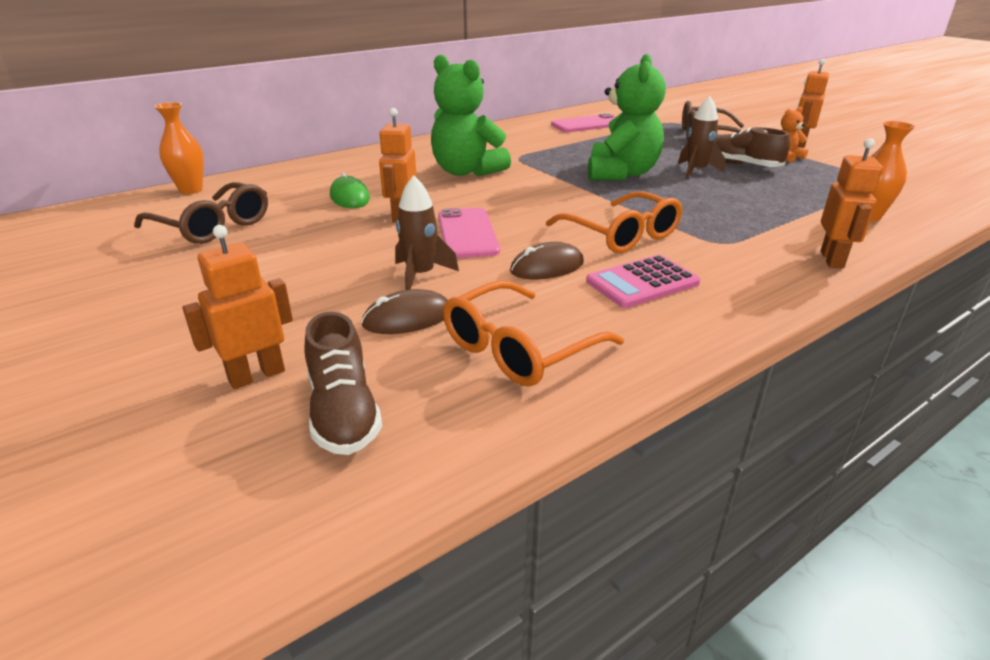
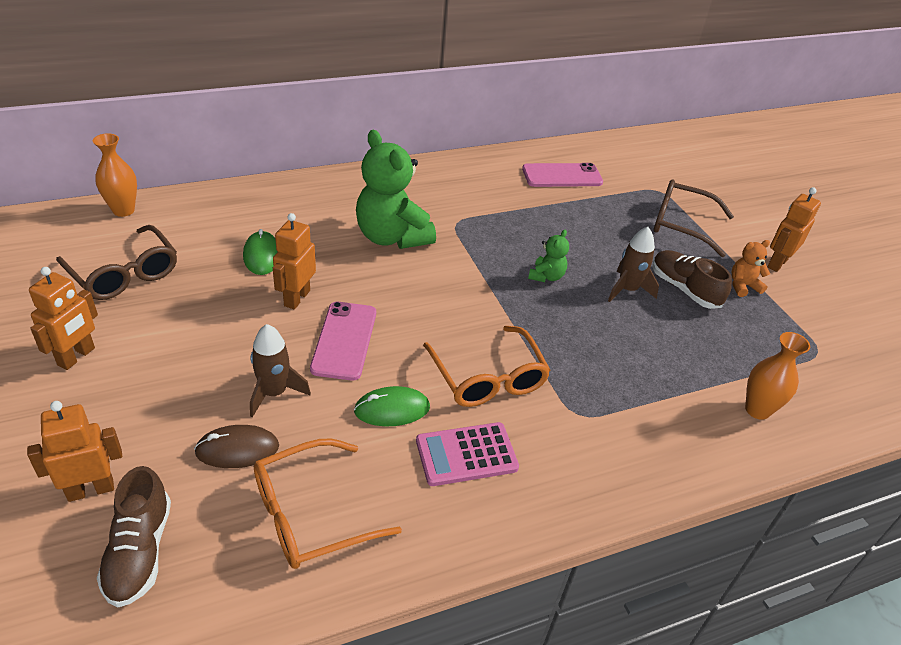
camera: 10 degrees right, 10 degrees up
(547, 267) = (392, 409): brown mouse -> green mouse
(621, 174) = (546, 276): green teddy bear -> green teddy bear, size x0.47
(832, 259) = (671, 468): orange robot -> orange robot (77, 357)

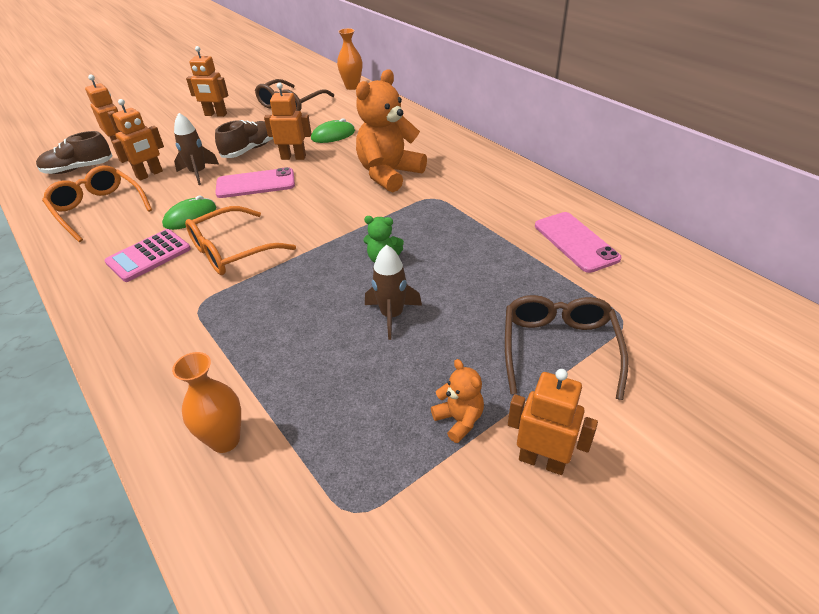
camera: 80 degrees right, 0 degrees up
(237, 449) = (149, 174): brown mouse -> orange robot
(392, 237) = (389, 174): green teddy bear -> orange teddy bear
(392, 409) = (190, 216): green mouse -> green mouse turned 75 degrees clockwise
(466, 454) = (149, 256): pink calculator -> pink calculator turned 105 degrees counterclockwise
(684, 289) = (419, 361): brown shoe -> brown shoe (250, 150)

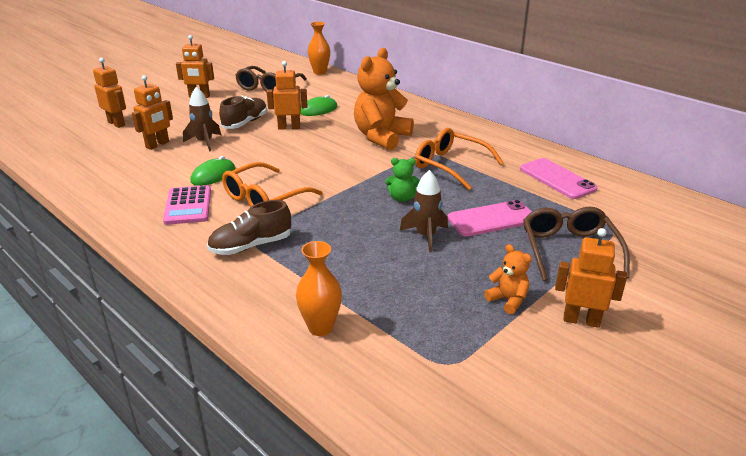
camera: 10 degrees left, 10 degrees down
(78, 169) = (84, 143): brown shoe -> brown shoe (251, 246)
(98, 209) = (121, 173): orange glasses -> orange glasses (450, 166)
(149, 256) = (188, 206): pink calculator -> pink calculator turned 45 degrees counterclockwise
(255, 184) = (263, 148): pink phone -> pink phone (492, 219)

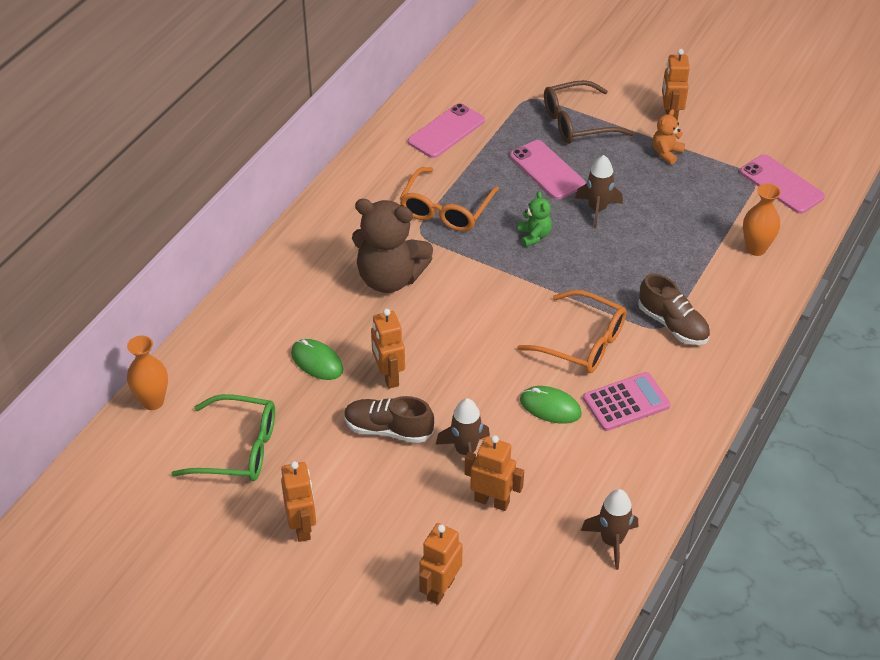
camera: 105 degrees left, 15 degrees up
(79, 177) = (611, 541): none -> brown rocket
(268, 87) = (238, 449): brown glasses -> green glasses
(381, 137) = (389, 278): orange teddy bear -> brown teddy bear
(425, 386) = (781, 184): none -> pink phone

